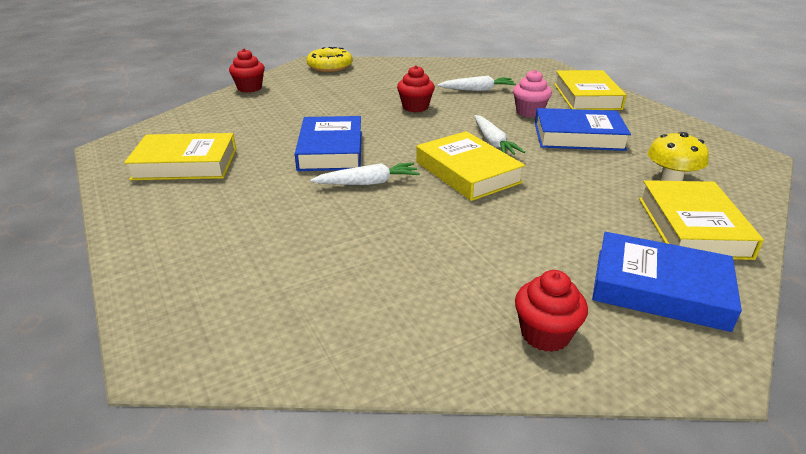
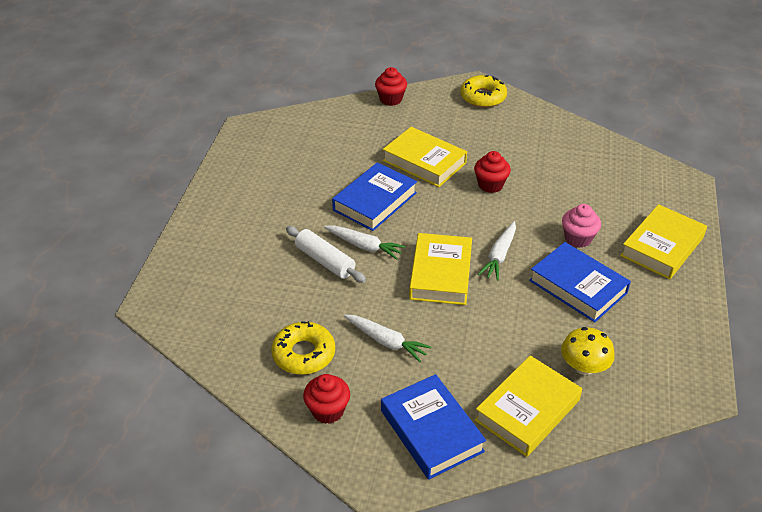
camera: 40 degrees right, 10 degrees up
(185, 164) = (274, 167): yellow book -> yellow book (424, 162)
(344, 210) = (325, 261): none -> white rolling pin
(439, 297) = (304, 354): none -> yellow donut
(477, 90) = (571, 189): white carrot -> white carrot (386, 341)

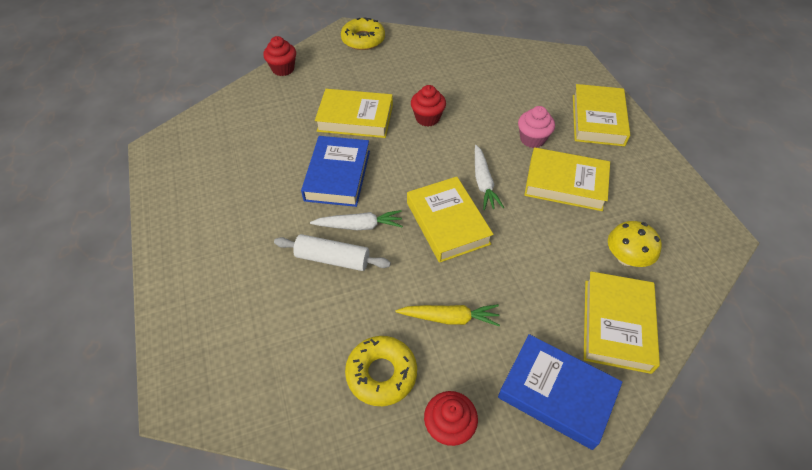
camera: 30 degrees left, 10 degrees up
(386, 341) = (449, 318): white carrot -> yellow carrot
(578, 287) = (565, 184): blue book -> yellow book

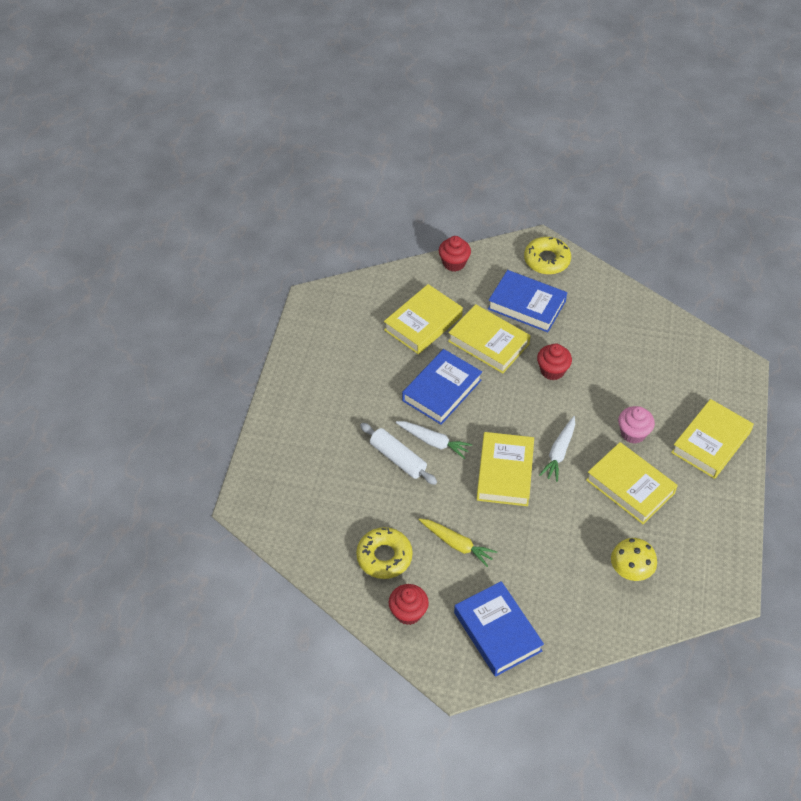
camera: 30 degrees right, 0 degrees up
(369, 77) = (526, 305): none -> blue book
(616, 325) = (579, 612): yellow book -> yellow book (423, 323)

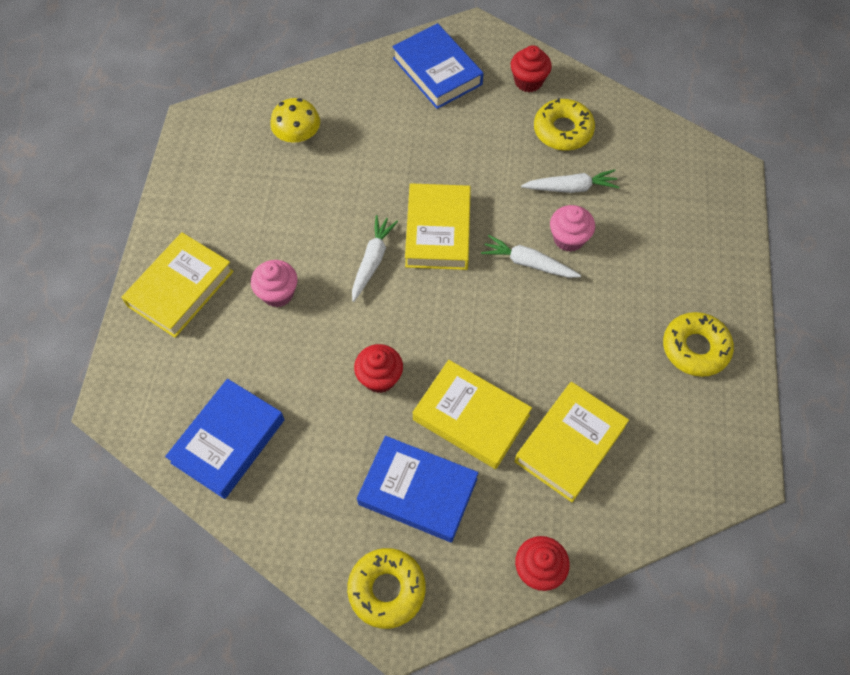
camera: 175 degrees right, 10 degrees up
(320, 373) = (695, 348): none -> yellow donut
(387, 501) = (571, 188): none -> white carrot
(398, 458) = (568, 238): white rolling pin -> pink cupcake
(442, 390) = (527, 335): blue book -> blue book (228, 441)
(456, 544) = (486, 148): yellow carrot -> none
(630, 486) = (289, 225): yellow book -> none

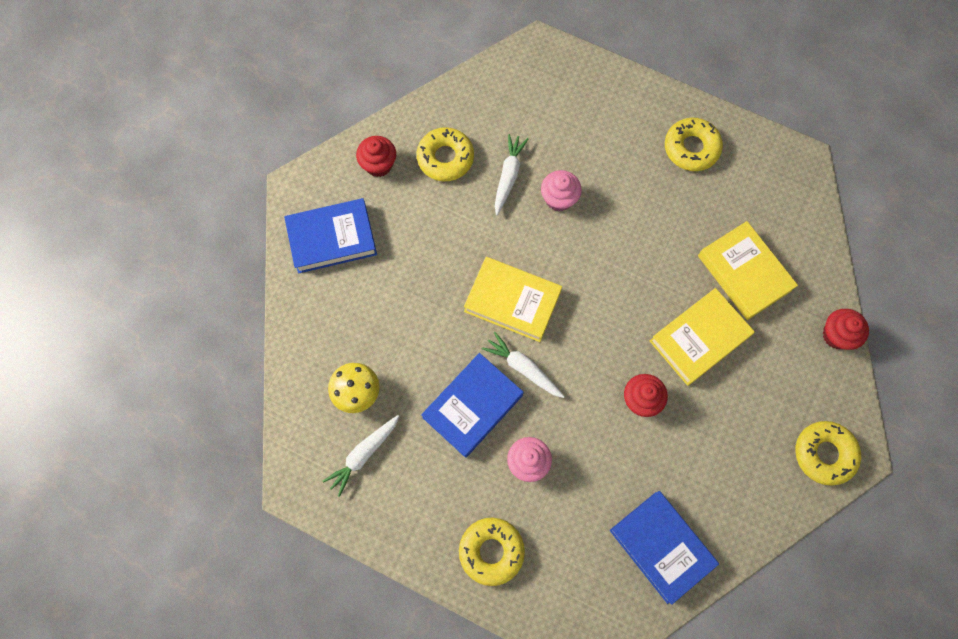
camera: 70 degrees left, 10 degrees up
(180, 288) = (491, 551): yellow book -> yellow donut
(418, 491) = (750, 403): blue book -> blue book (472, 406)
(528, 263) = (571, 239): white carrot -> white carrot (363, 454)

